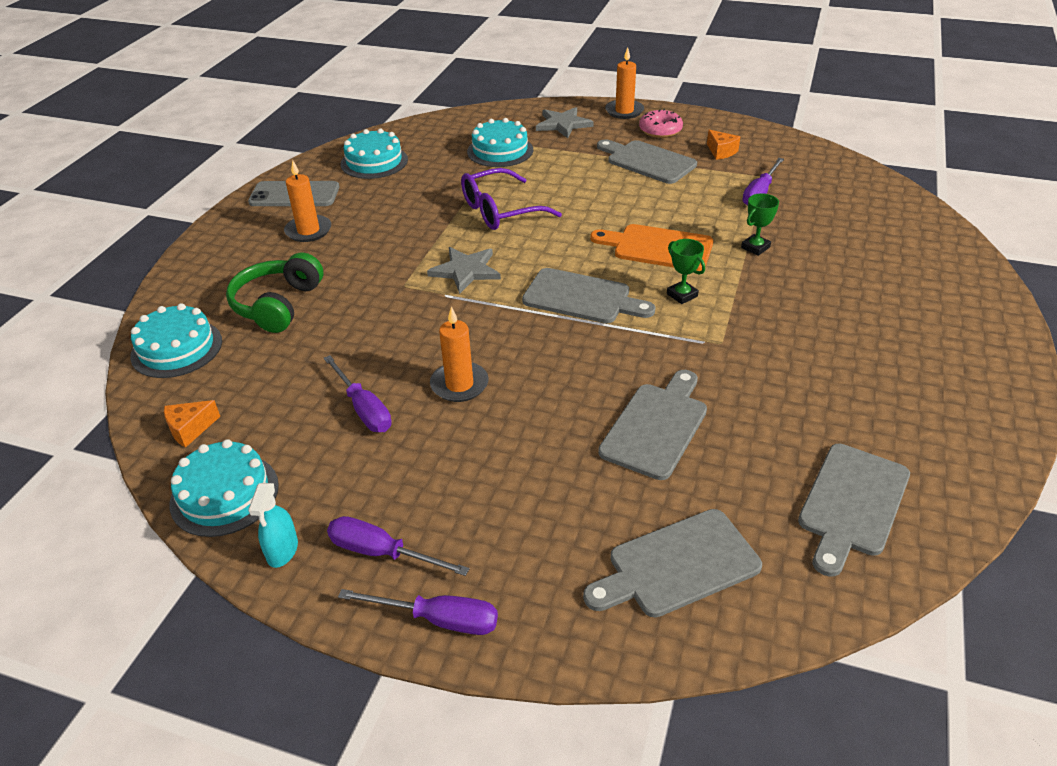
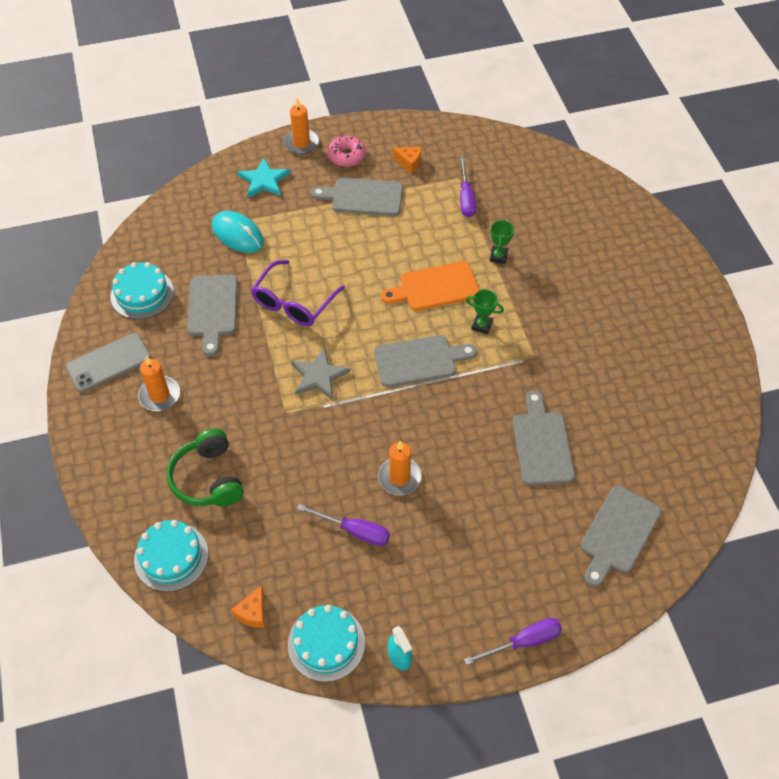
camera: 35 degrees left, 15 degrees up
(382, 553) = (458, 622): purple screwdriver -> none
(500, 151) = (238, 234): turquoise cake -> turquoise mouse
(563, 124) = (264, 180): grey star -> turquoise star
(852, 504) = (677, 441): grey cutting board -> grey cutting board (212, 309)

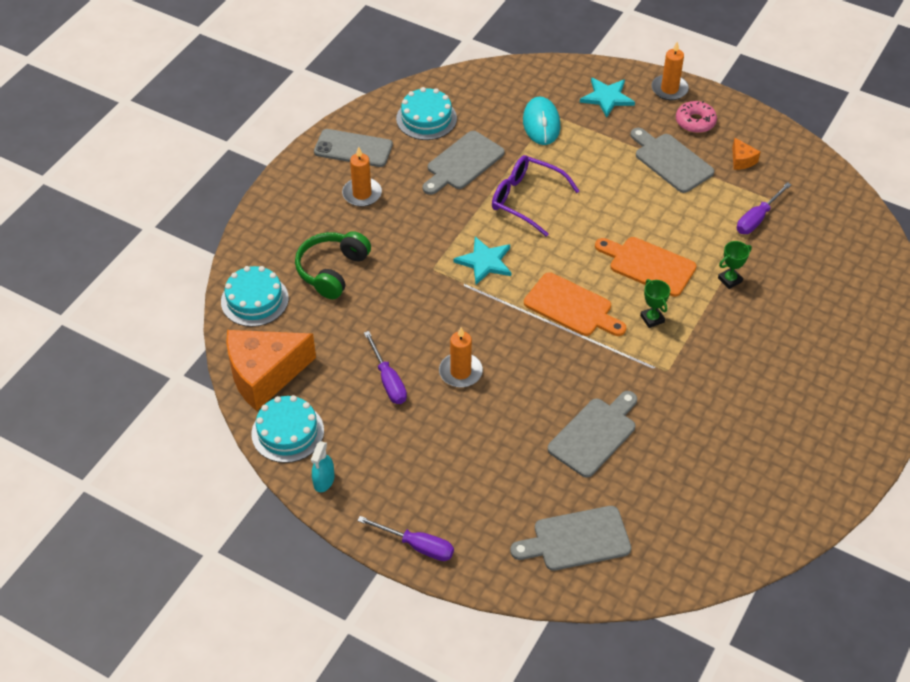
camera: 45 degrees right, 5 degrees down
(253, 613) = (264, 375): orange cheese -> orange cheese, size x2.43
(293, 303) = (526, 199): purple glasses -> purple glasses turned 45 degrees clockwise
(319, 376) = (485, 262): grey star -> turquoise star
(419, 360) = (572, 307): grey cutting board -> orange cutting board

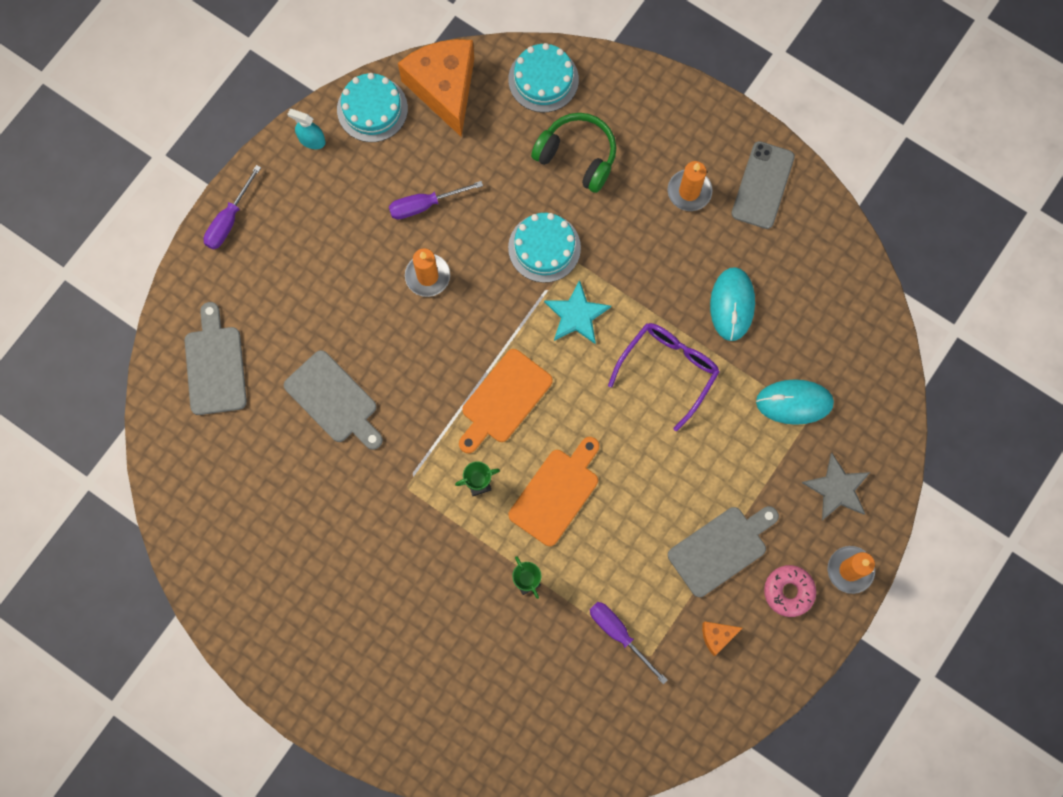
camera: 95 degrees right, 25 degrees up
(426, 118) = (809, 269): turquoise cake -> turquoise cake (544, 247)
(462, 163) = (732, 305): grey cutting board -> turquoise mouse
(607, 98) = (837, 489): turquoise star -> grey star

